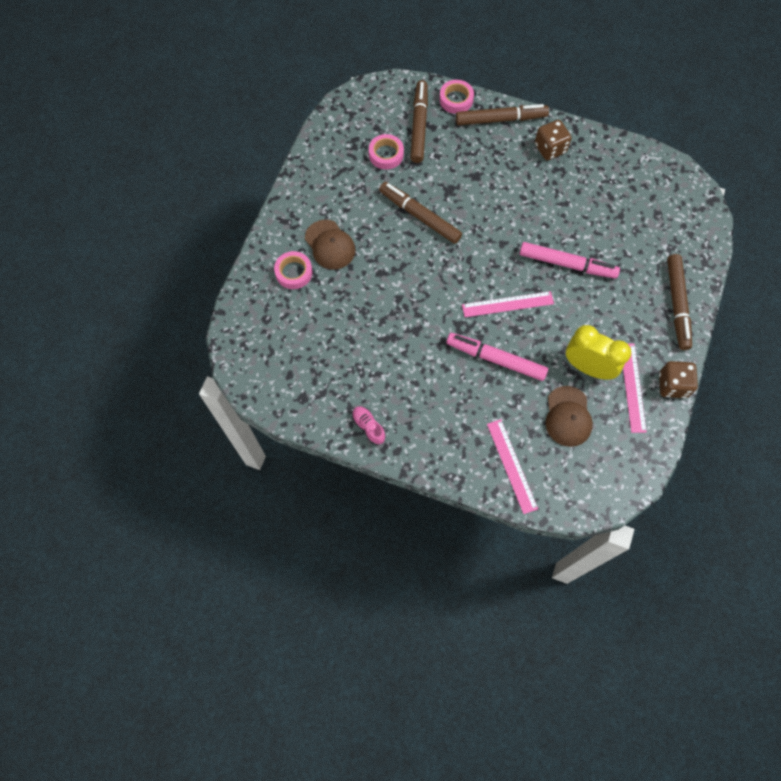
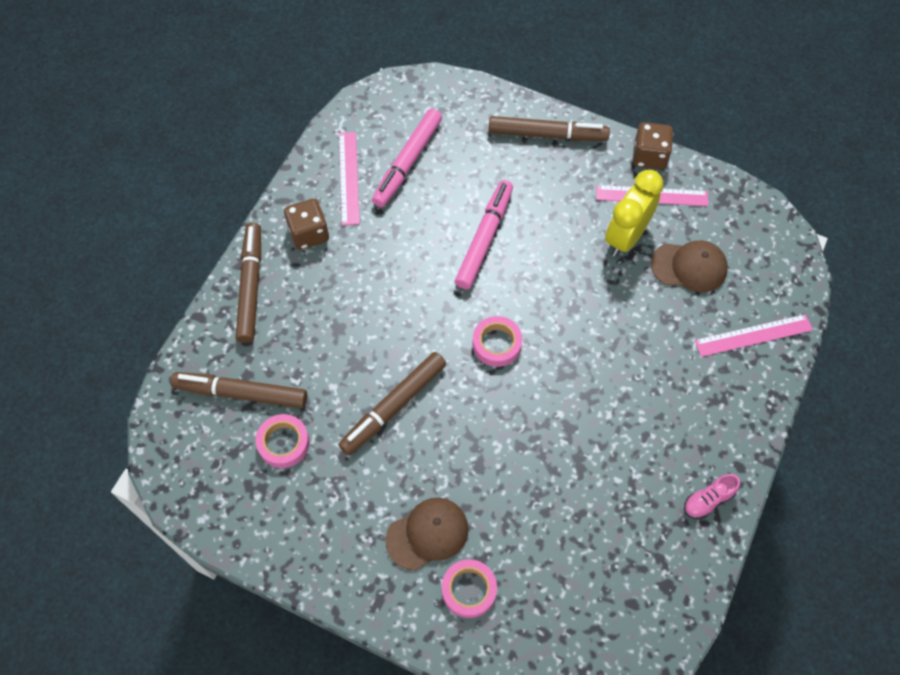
camera: 85 degrees left, 5 degrees down
(456, 99) = (205, 339): pink tape -> pink tape (496, 344)
(496, 359) = (613, 336): pink marker -> pink marker (407, 162)
(507, 304) = (537, 313): pink ruler -> pink ruler (349, 177)

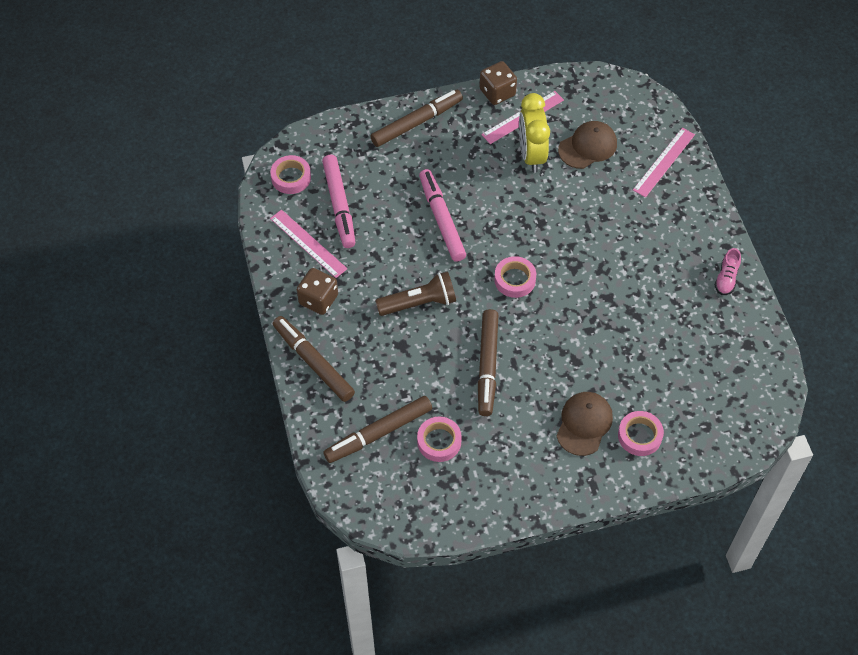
camera: 40 degrees left, 5 degrees down
(390, 301) = (419, 303): none -> brown flashlight
(391, 110) = (291, 177): none -> pink tape

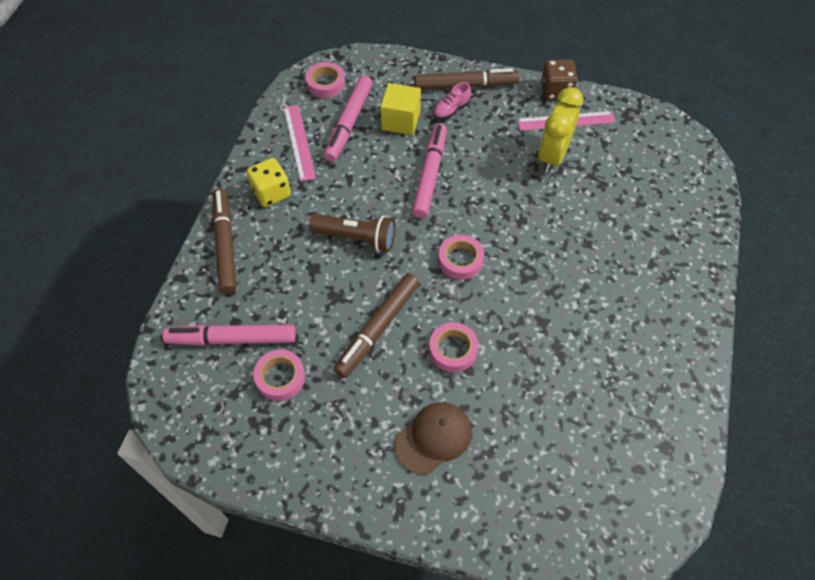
camera: 30 degrees right, 0 degrees up
(318, 299) = (271, 193): brown dice -> yellow dice
(378, 433) = (232, 339): brown marker -> pink marker
(383, 182) = (401, 120): none -> yellow cube
(588, 146) = (612, 172): brown cap -> none
(639, 436) = (484, 483): pink tape -> pink tape (453, 350)
(664, 162) = (682, 219): pink ruler -> none
(726, 278) = (682, 364): pink shoe -> pink shoe (451, 110)

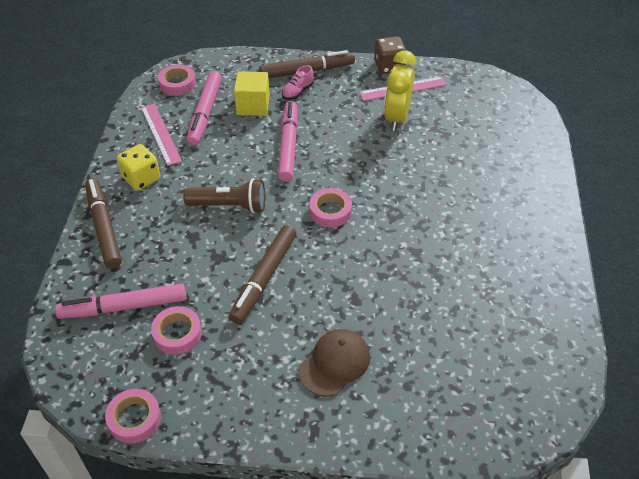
camera: 10 degrees left, 10 degrees down
(453, 350) = (338, 286): pink tape -> pink tape (134, 419)

